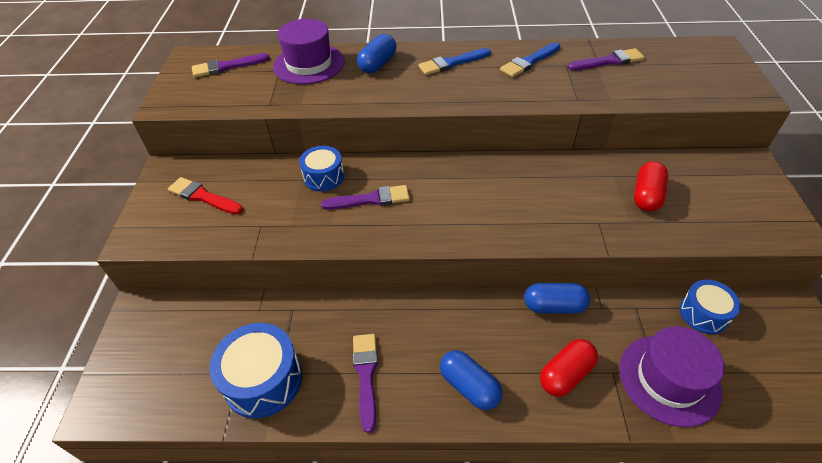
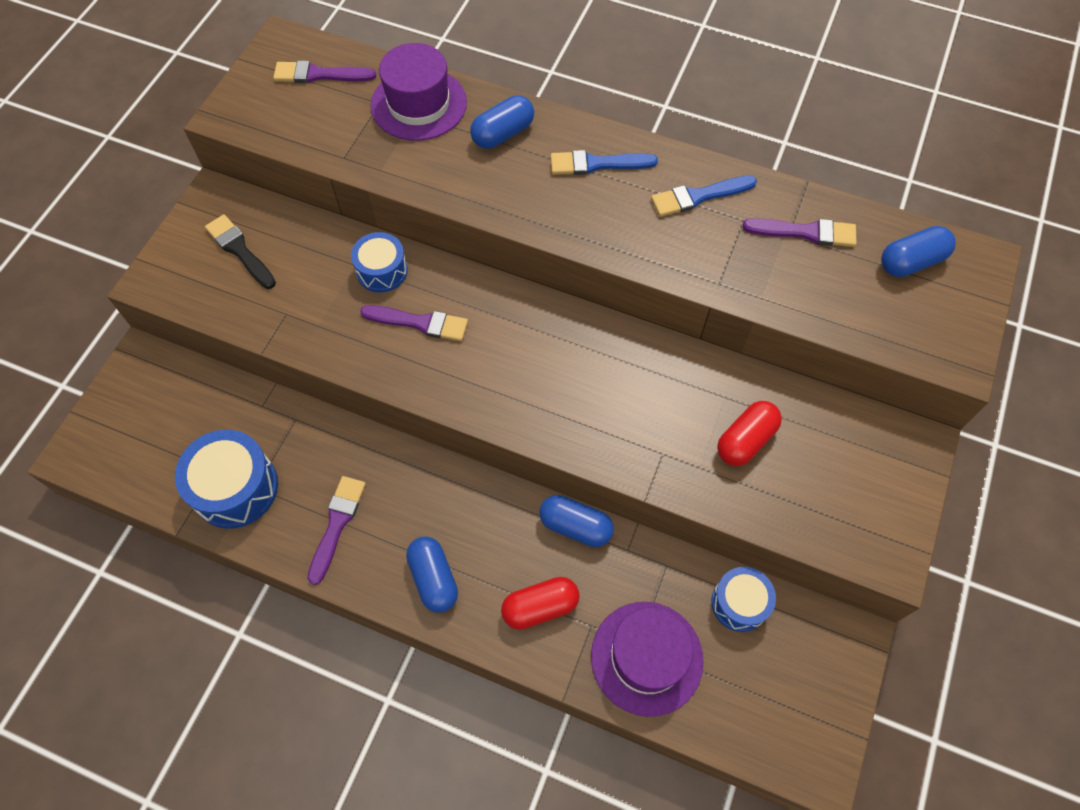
camera: 20 degrees right, 15 degrees up
(203, 196) = (239, 250): red brush -> black brush
(681, 58) = (911, 261): none -> blue capsule

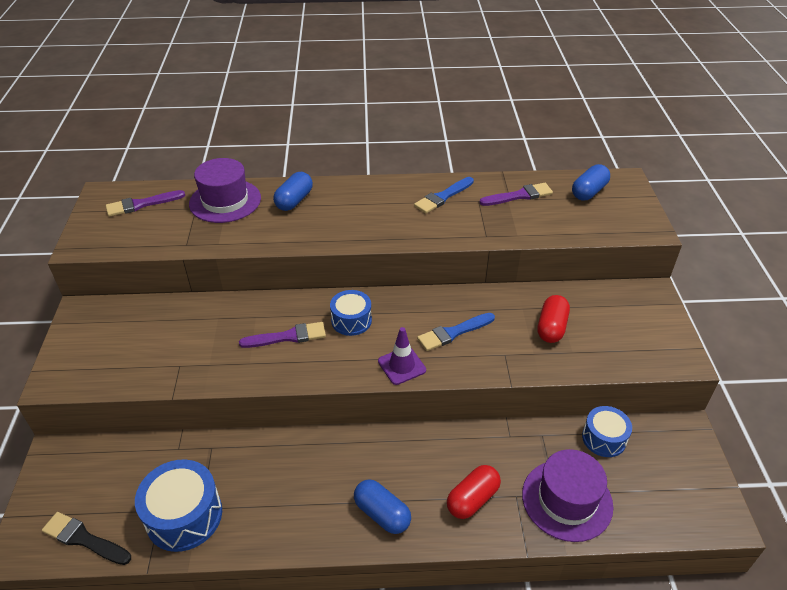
camera: 25 degrees left, 20 degrees down
(239, 250) = (120, 338): black brush -> black brush (84, 539)
(337, 524) = (284, 507): purple brush -> none
(382, 271) = (241, 315): blue drum -> blue drum (351, 320)
(530, 417) = (402, 366): none -> purple traffic cone
(575, 526) = (465, 436): blue capsule -> none
(597, 164) = (367, 199): blue brush -> blue brush (453, 333)

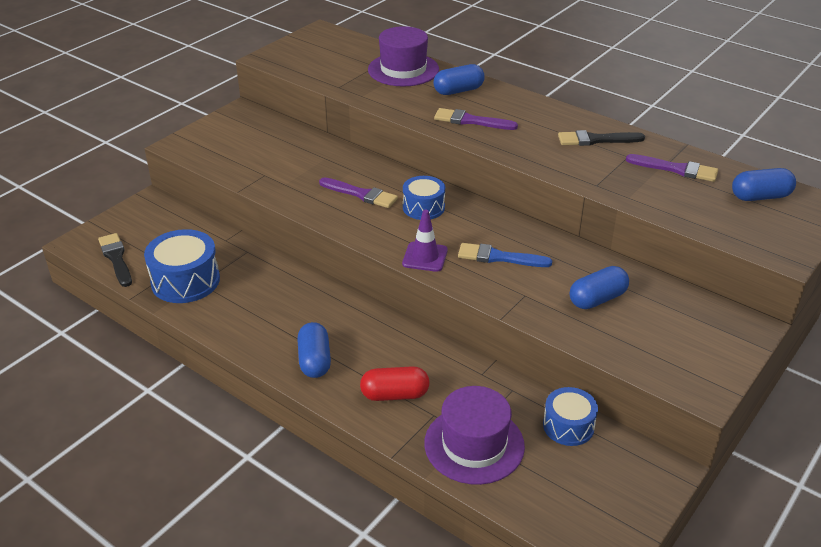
camera: 40 degrees right, 5 degrees down
(141, 204) = (339, 48): purple brush -> purple brush (471, 121)
(443, 197) = (596, 140): blue brush -> black brush
(551, 327) = (597, 299): red capsule -> blue capsule

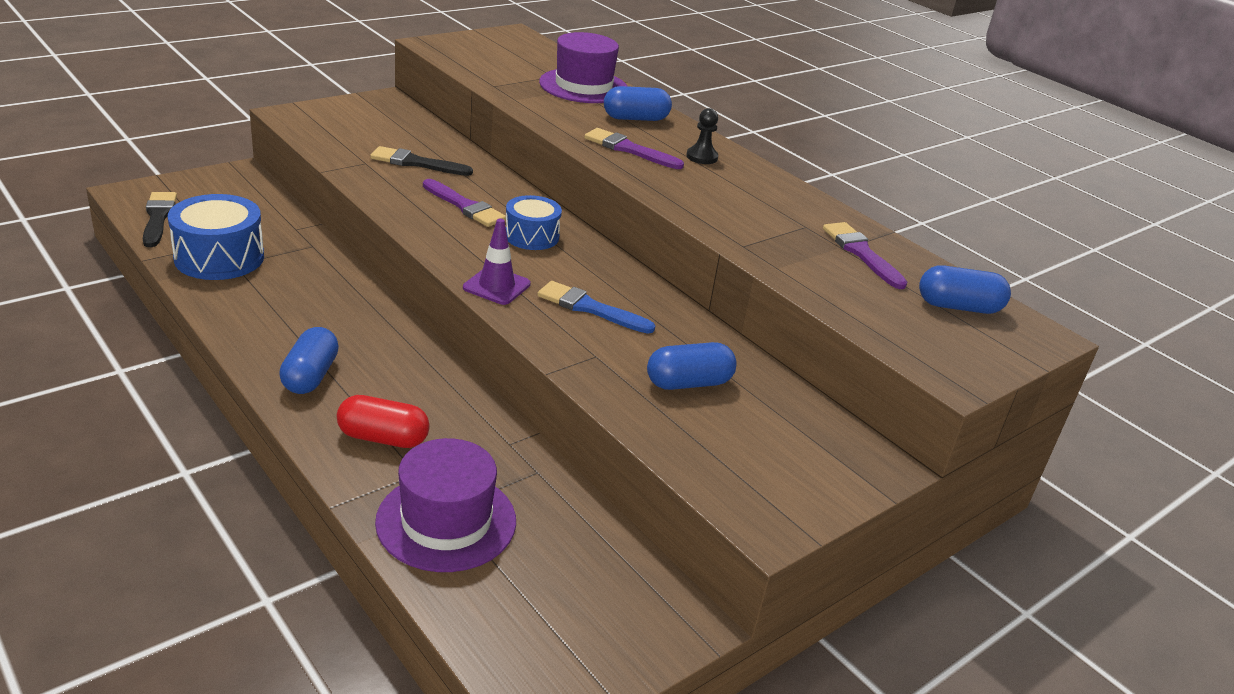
camera: 10 degrees right, 5 degrees down
(524, 114) = (702, 157): none -> black pawn
(568, 426) = (585, 533): blue drum -> none
(596, 140) = (775, 201): black brush -> black brush (416, 163)
(676, 169) = (861, 253): purple brush -> purple brush turned 150 degrees counterclockwise

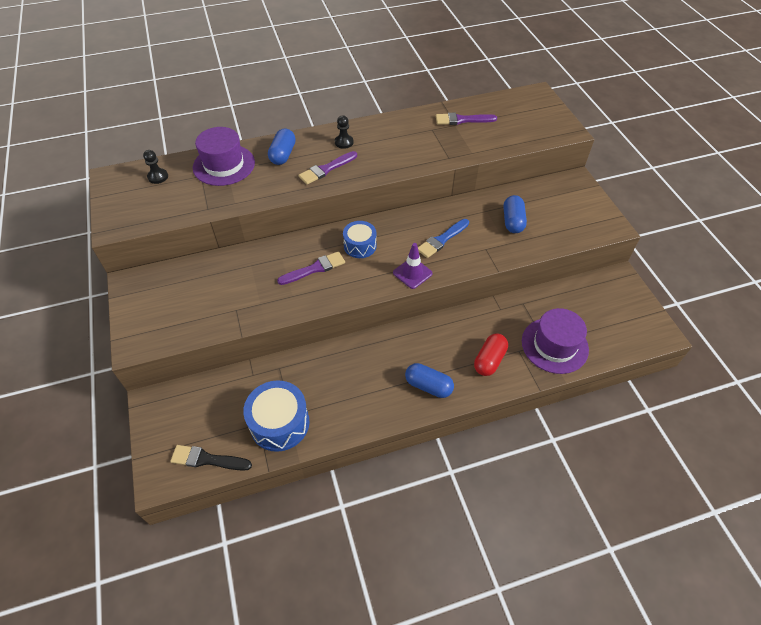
camera: 65 degrees left, 20 degrees up
(416, 163) = (246, 282): black brush -> none
(533, 54) = (158, 177): none -> black pawn
(958, 307) = (513, 108): blue capsule -> none

